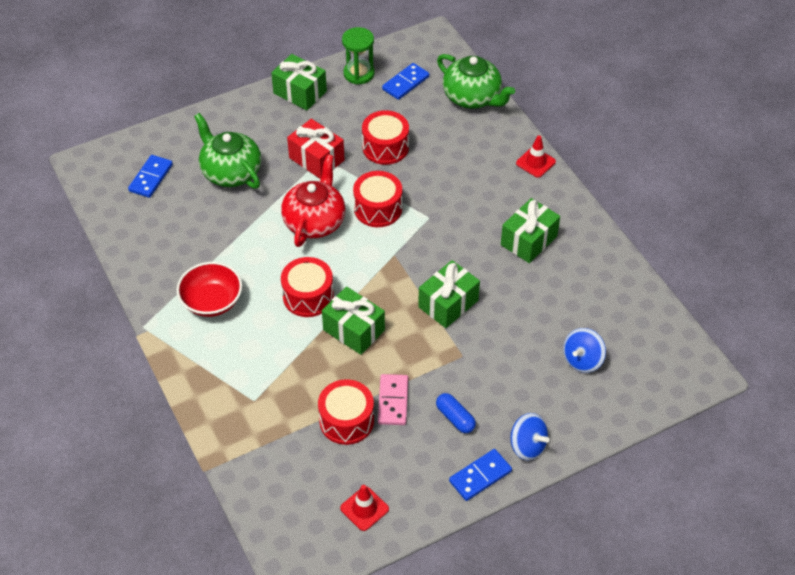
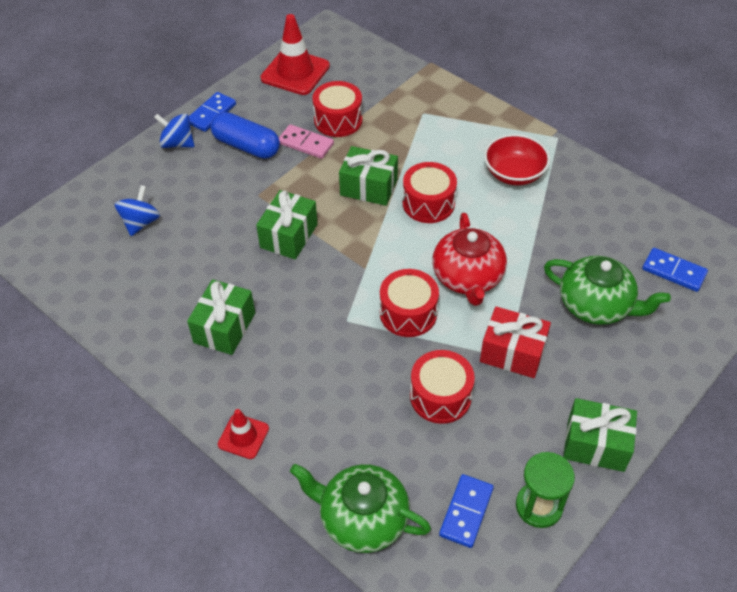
camera: 160 degrees right, 0 degrees up
(151, 178) = (674, 271): blue domino -> blue domino turned 60 degrees counterclockwise
(364, 508) = (295, 72): red traffic cone -> red traffic cone, size x1.83
(393, 401) = (306, 143): pink domino -> pink domino turned 45 degrees counterclockwise
(455, 418) = (246, 146): blue capsule -> blue capsule, size x1.68

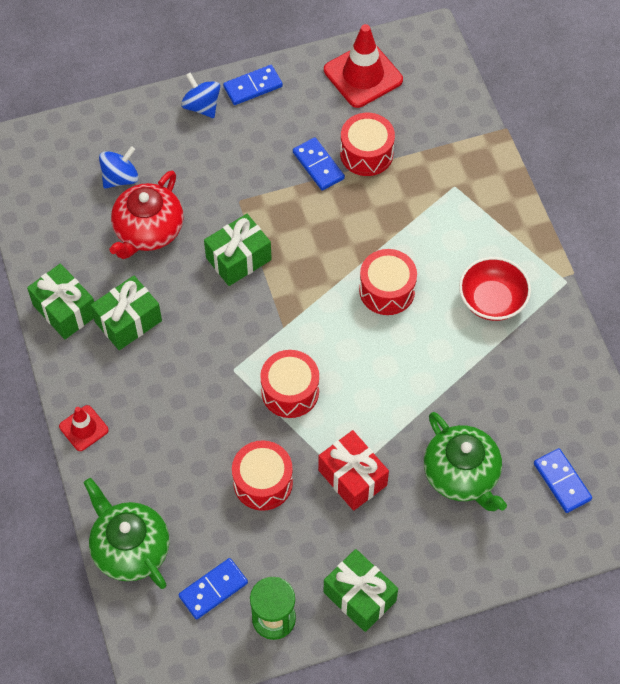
camera: 30 degrees right, 10 degrees up
(246, 146) = (262, 141): blue capsule -> none
(306, 143) = (318, 165): pink domino -> blue domino
(369, 187) = (344, 244): green gift -> green gift (65, 310)
(468, 278) = (367, 385): red teapot -> red teapot (148, 231)

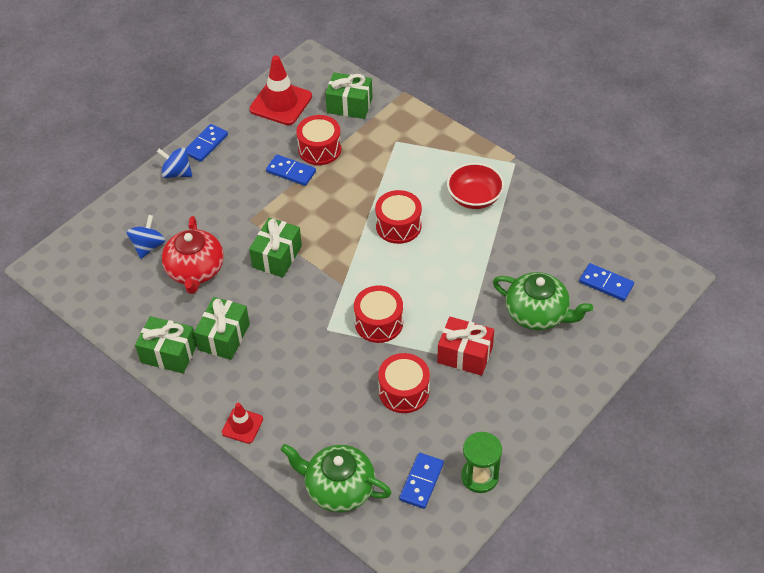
camera: 30 degrees left, 10 degrees down
(359, 596) = (528, 428): green gift -> green gift (349, 105)

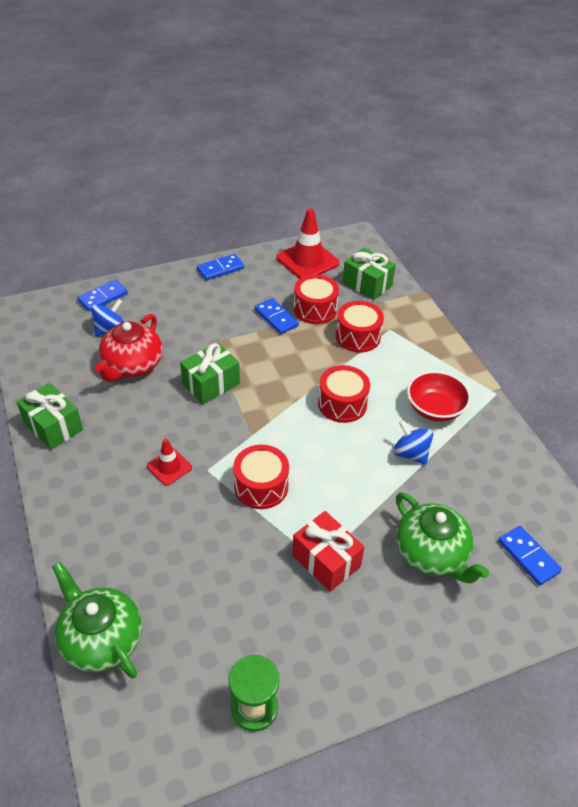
camera: 25 degrees right, 5 degrees down
(177, 173) = (179, 281): blue spinning top -> blue spinning top (410, 454)
(224, 337) = (111, 434): green gift -> none
(242, 426) = (62, 525): red traffic cone -> red traffic cone (169, 467)
(404, 391) = (238, 568): red drum -> red drum (358, 336)
(421, 482) = (188, 679): blue domino -> blue domino (103, 297)

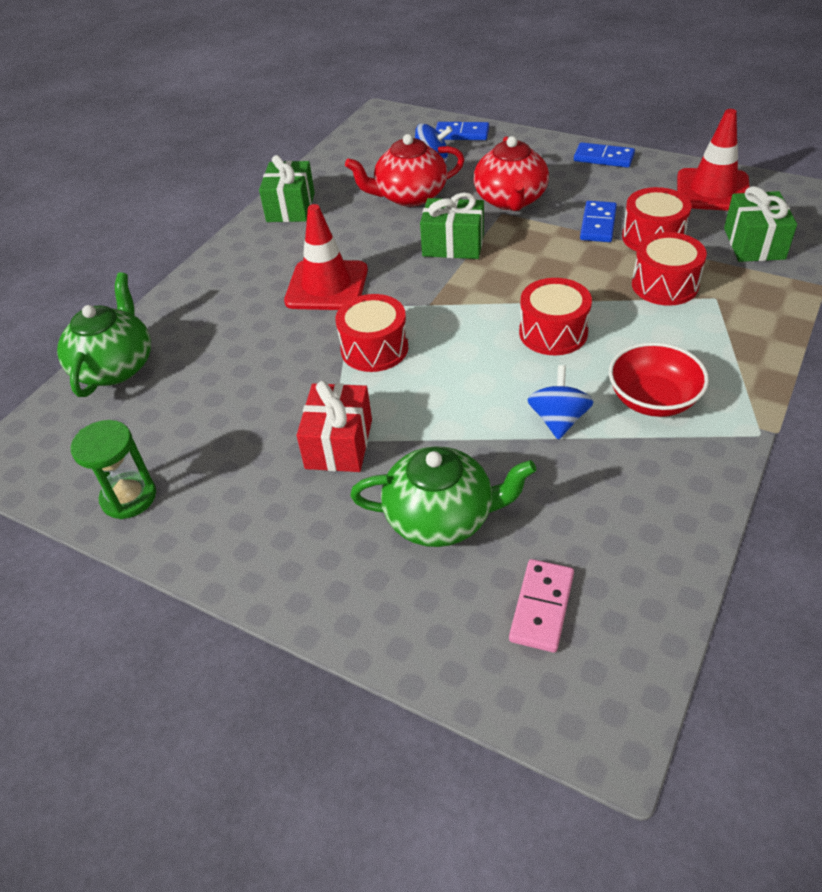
camera: 55 degrees right, 0 degrees up
(169, 467) = (327, 286): red traffic cone -> red traffic cone, size x1.83
(203, 330) = (510, 200): none -> red teapot
(431, 554) = (441, 517): green teapot -> green teapot turned 105 degrees counterclockwise
(528, 556) = (542, 607): blue domino -> pink domino

